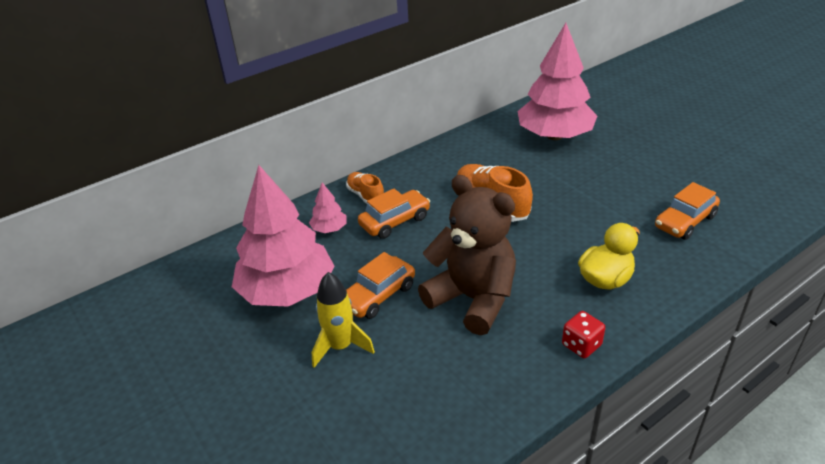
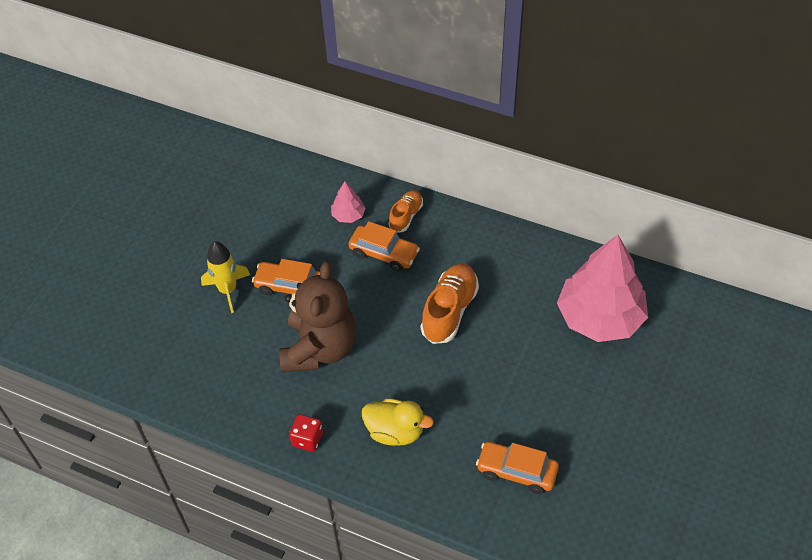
camera: 60 degrees right, 15 degrees up
(287, 291) = (265, 229): pink tree -> none

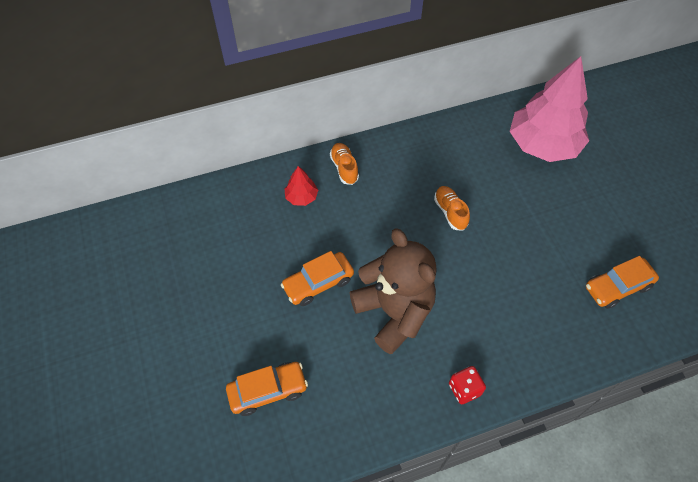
camera: 45 degrees left, 5 degrees up
(228, 290) = (272, 325): yellow rocket -> none
(348, 215) = (301, 197): pink tree -> red tree
(384, 253) = (359, 205): orange car -> orange car (268, 391)
(395, 431) = (515, 328): yellow duck -> none
(449, 311) = (450, 212): orange shoe -> orange shoe, size x0.60

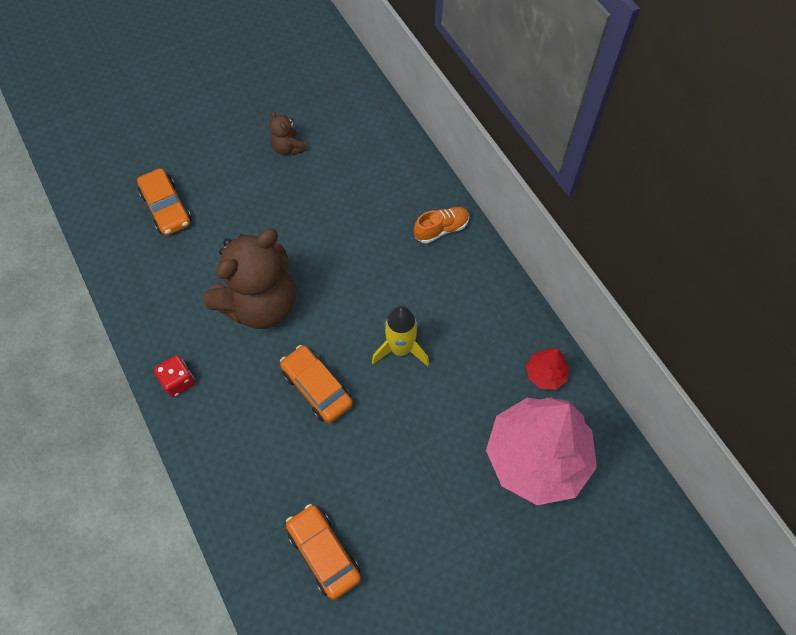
camera: 80 degrees right, 5 degrees up
(226, 272) = (288, 148): none -> brown teddy bear
(301, 197) = (391, 195): red tree -> red tree (545, 374)
(318, 283) = (286, 229): orange car -> orange car (317, 388)
(450, 212) = (401, 349): orange shoe -> yellow rocket

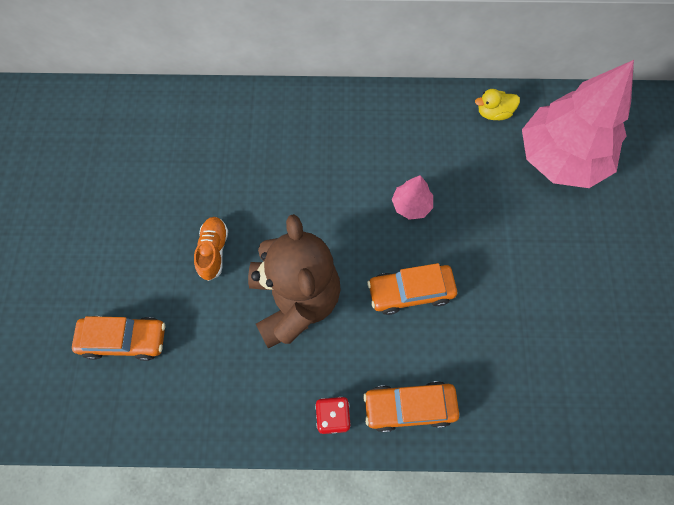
camera: 60 degrees left, 5 degrees up
(288, 148) = (138, 193): brown teddy bear -> none
(324, 553) = (569, 362): orange car -> orange car (409, 407)
(401, 349) = (411, 205): yellow rocket -> pink tree
(441, 229) = (315, 114): orange shoe -> orange shoe (213, 251)
(545, 374) = (493, 113): red tree -> yellow duck

